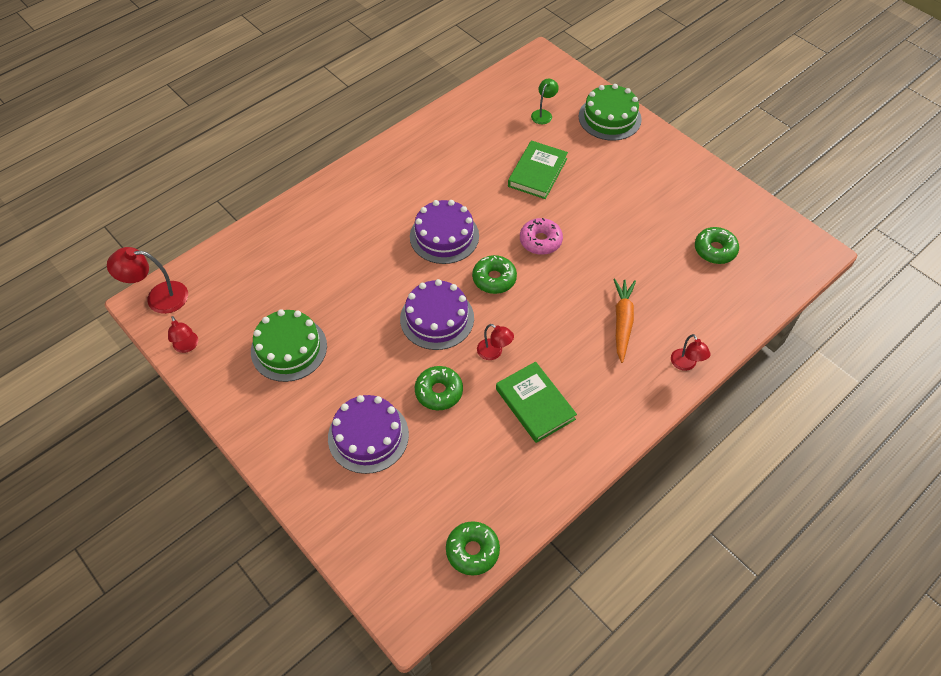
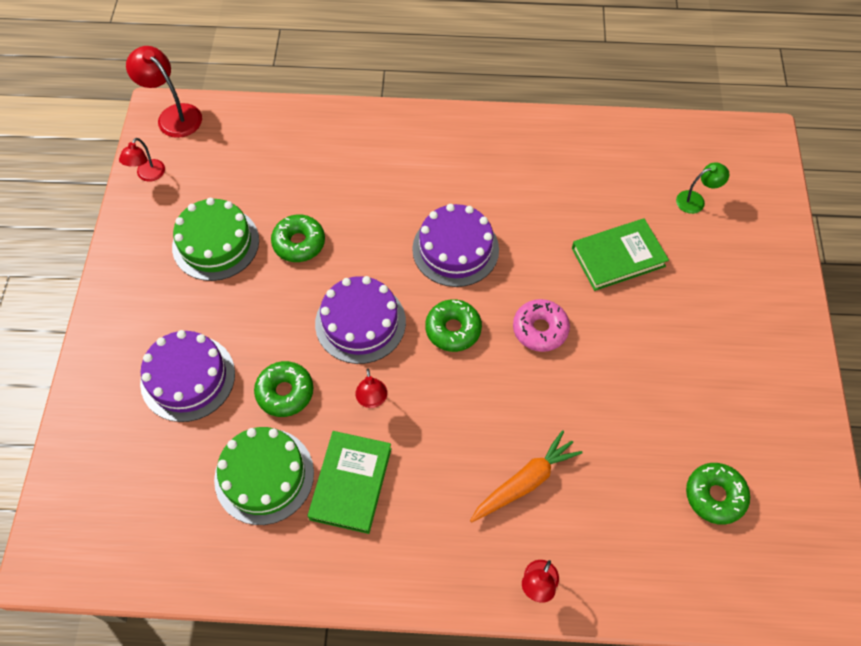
camera: 45 degrees right, 5 degrees up
(472, 551) = (149, 562): green donut -> green donut (299, 243)
(609, 118) = (765, 258): green cake -> green cake (264, 476)

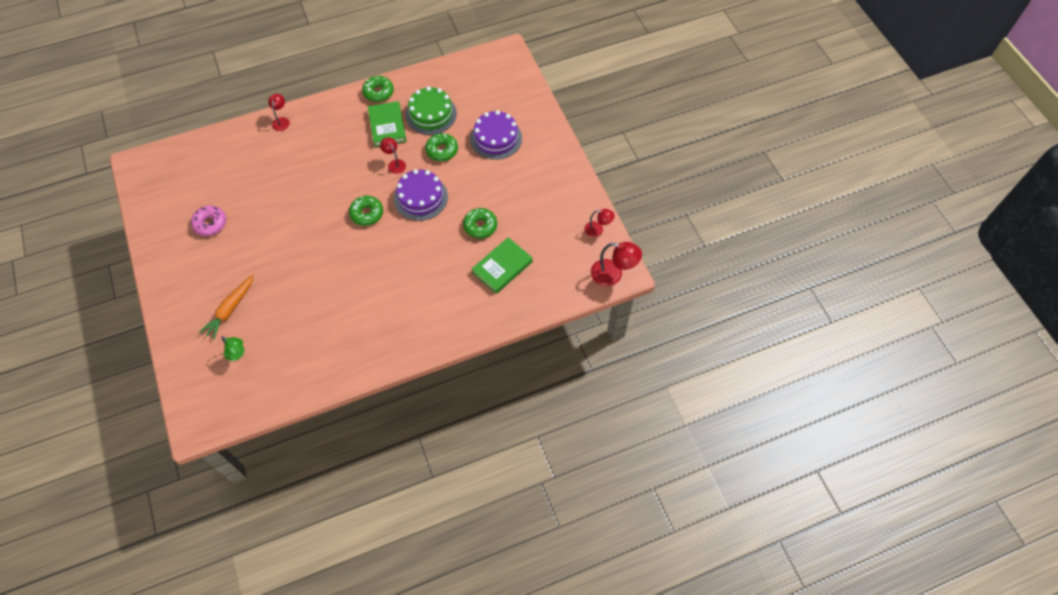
camera: 155 degrees right, 0 degrees up
(148, 175) = (598, 230): red lamp -> red lamp turned 105 degrees clockwise
(215, 243) = (528, 207): green cake -> none
(455, 249) = (384, 259): purple cake -> none
(525, 482) = (301, 158): orange carrot -> orange carrot (230, 309)
(540, 329) = (317, 232): pink donut -> pink donut (210, 223)
(618, 257) = (281, 293): green book -> green book (502, 267)
(696, 200) = (237, 354): green lamp -> green lamp turned 105 degrees counterclockwise
(715, 496) = (201, 186): green donut -> green donut (378, 92)

